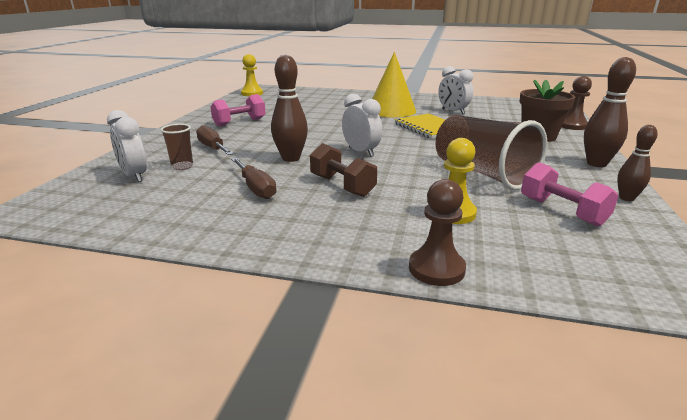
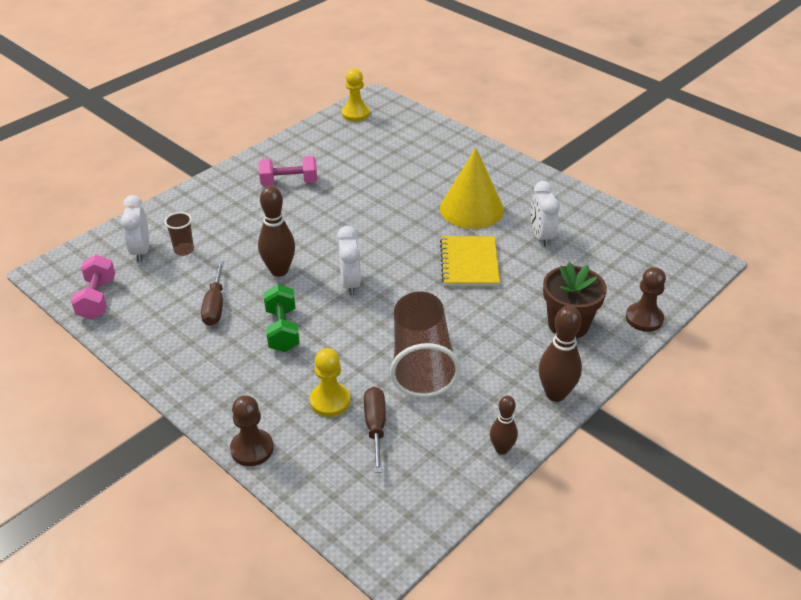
camera: 30 degrees right, 15 degrees up
(213, 148) = (229, 226): brown screwdriver -> brown screwdriver (375, 427)
(342, 186) = (282, 330): brown dumbbell -> green dumbbell
(562, 211) = (419, 438): pink dumbbell -> pink dumbbell (97, 299)

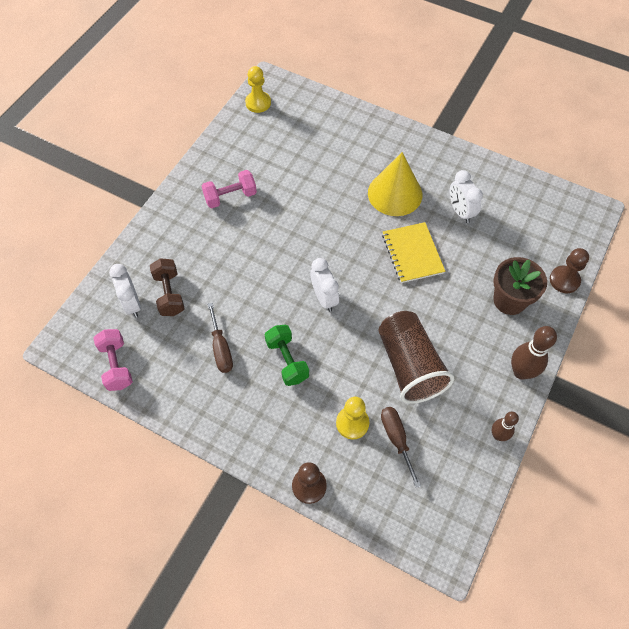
camera: 15 degrees left, 20 degrees up
(184, 250) = (169, 294): brown cup -> brown dumbbell
(279, 270) = (260, 298): brown bowling pin -> none

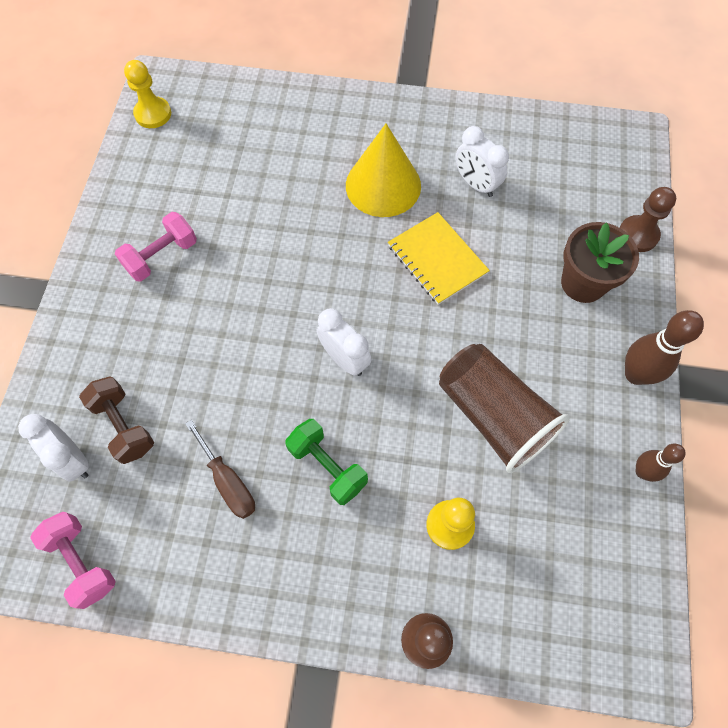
camera: 20 degrees left, 5 degrees up
(396, 439) = (517, 526): brown screwdriver -> none

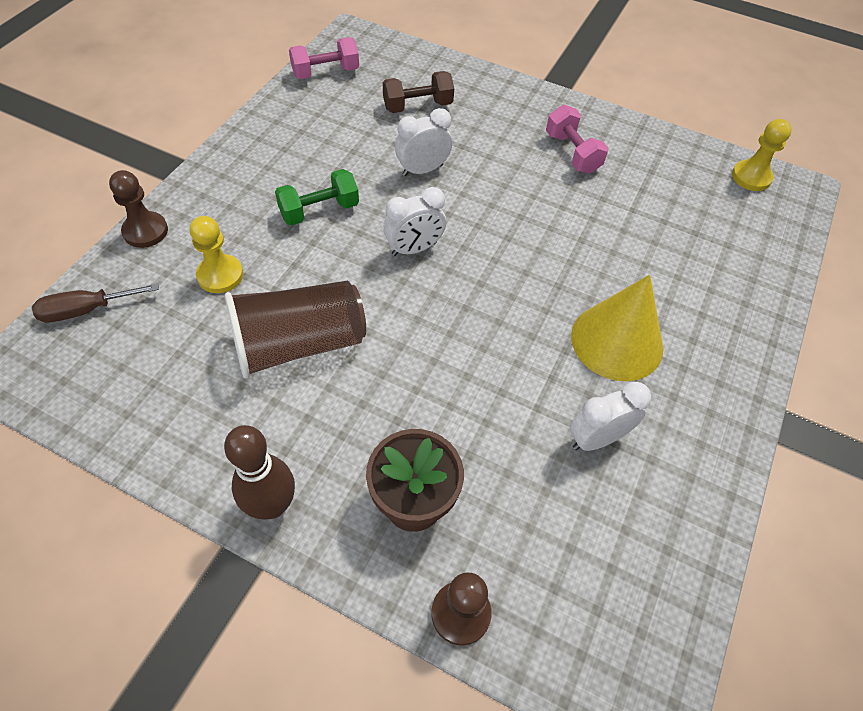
camera: 105 degrees right, 10 degrees down
(73, 459) = (404, 79): white clock -> white clock (422, 170)
(228, 482) = (341, 151): brown screwdriver -> brown screwdriver (86, 310)
(437, 259) = (500, 360): yellow notebook -> none
(642, 472) = (166, 456): brown bowling pin -> none

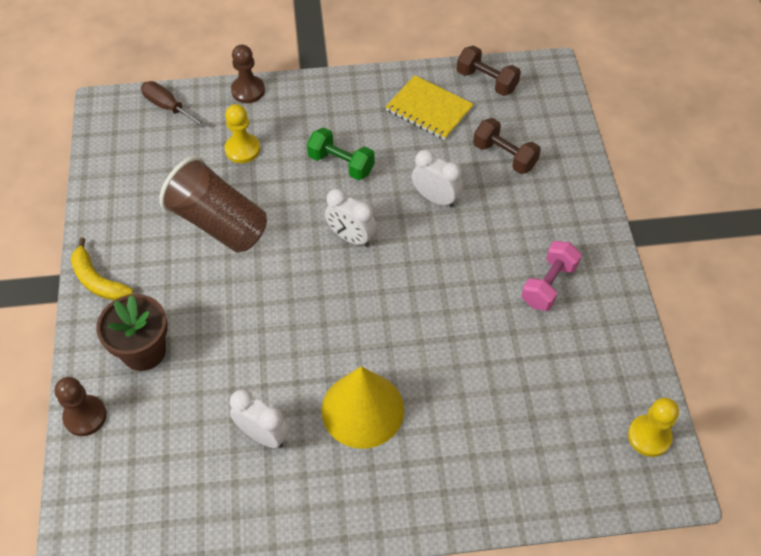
camera: 60 degrees right, 0 degrees up
(272, 505) = (97, 280): brown bowling pin -> yellow banana
(317, 121) = (429, 109): none -> yellow notebook
(325, 72) = (486, 81): pink dumbbell -> brown dumbbell

